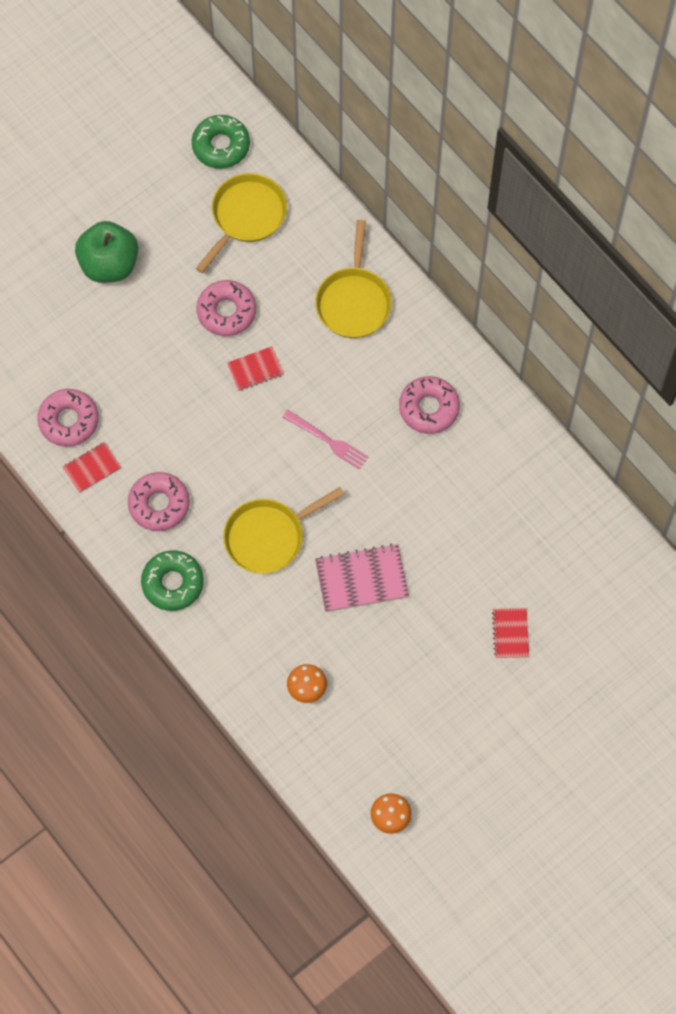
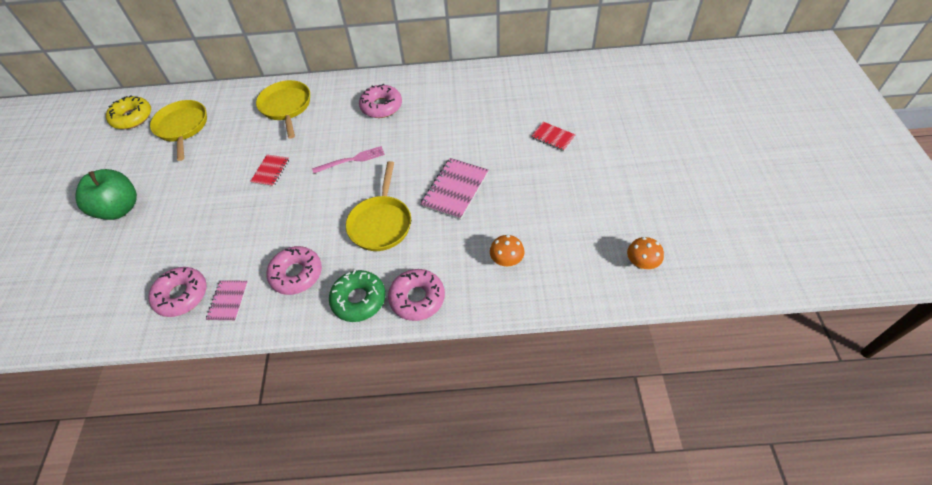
camera: 50 degrees left, 15 degrees down
(92, 468) = (228, 301): red notebook -> pink notebook
(221, 146) = (132, 117): green donut -> yellow donut
(226, 312) = (221, 166): pink donut -> pink donut (417, 298)
(354, 301) = (286, 107): yellow pan -> yellow pan turned 150 degrees counterclockwise

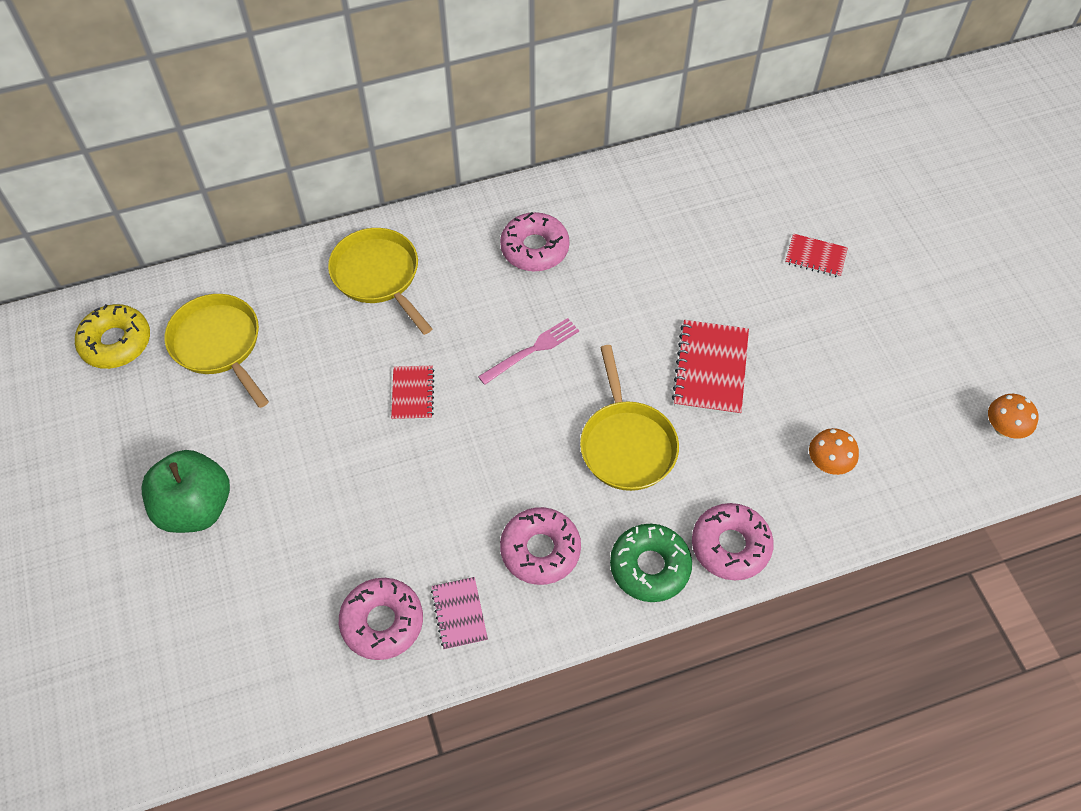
camera: 20 degrees left, 5 degrees up
(455, 190) = (710, 369): pink notebook -> red notebook

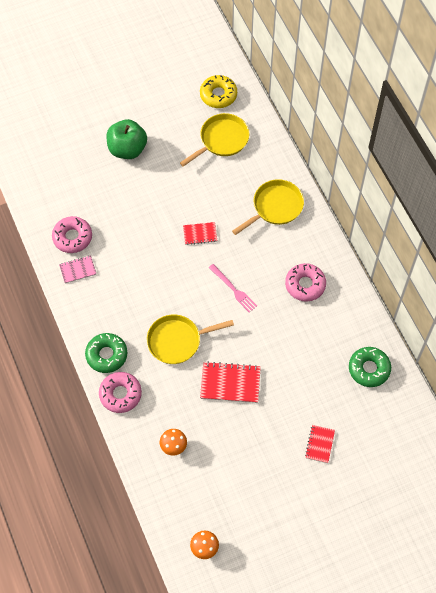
camera: 85 degrees right, 5 degrees up
(540, 550) = (113, 303): pink donut -> none
(689, 183) = (369, 369): none -> green donut

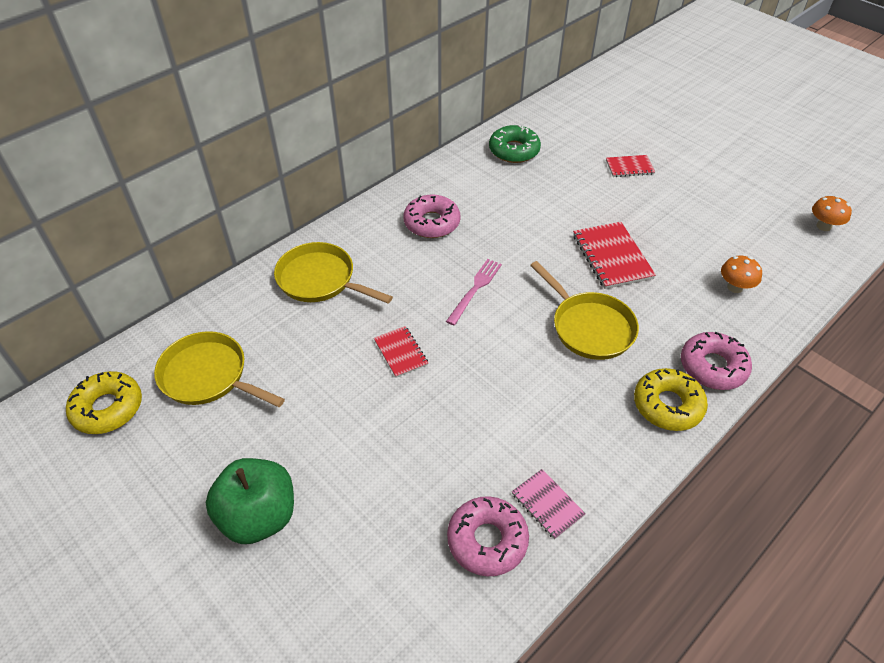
camera: 110 degrees left, 15 degrees down
(106, 355) = (667, 405): green donut -> yellow donut

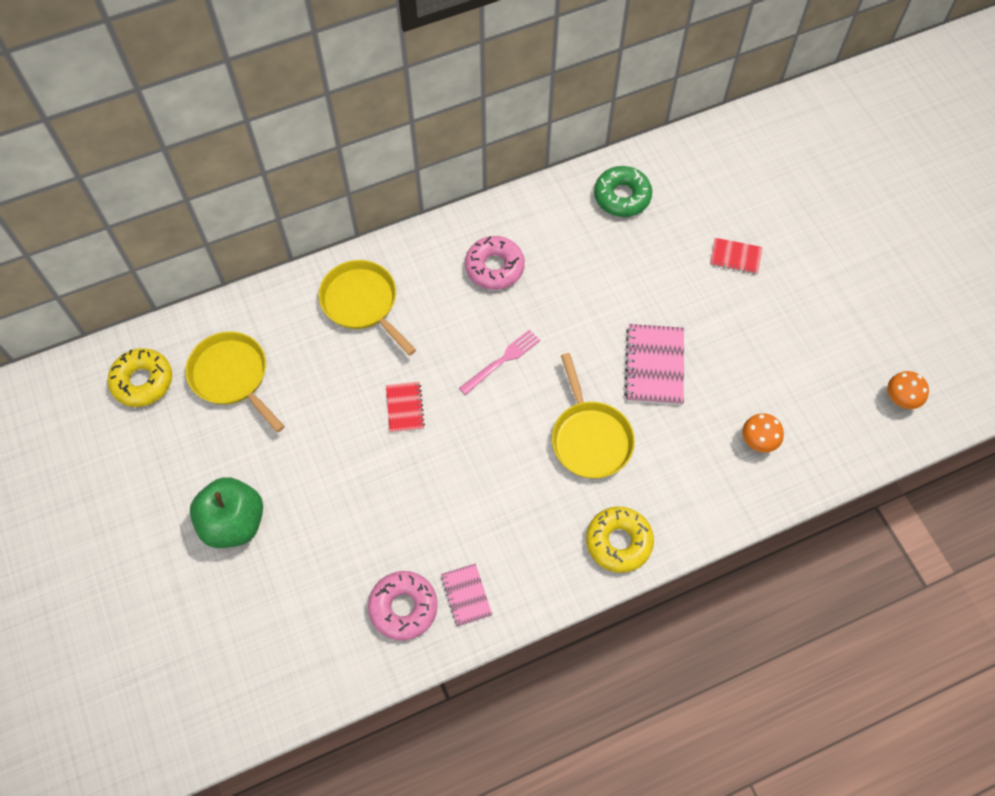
camera: 20 degrees right, 15 degrees up
(612, 257) = (654, 366): red notebook -> pink notebook
(713, 367) = (683, 518): pink donut -> none

